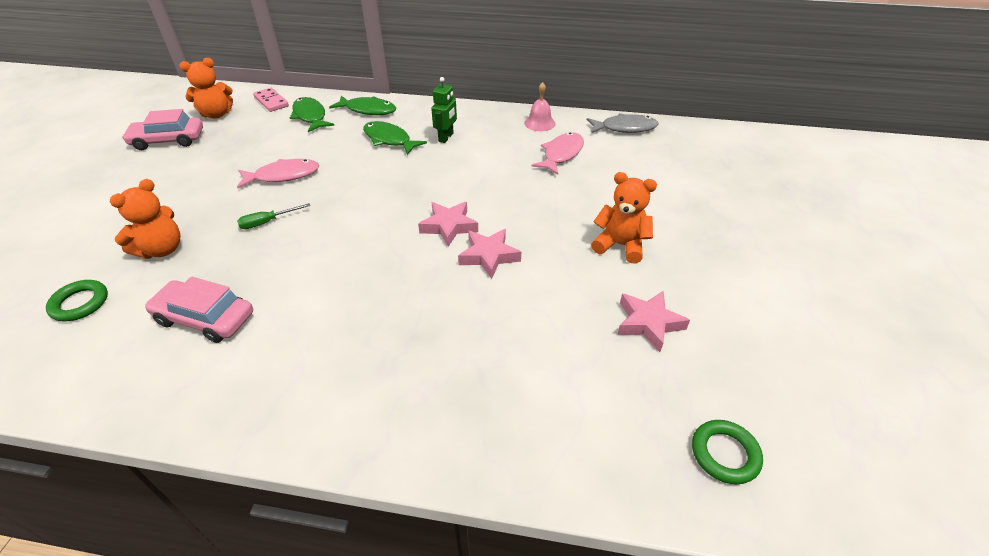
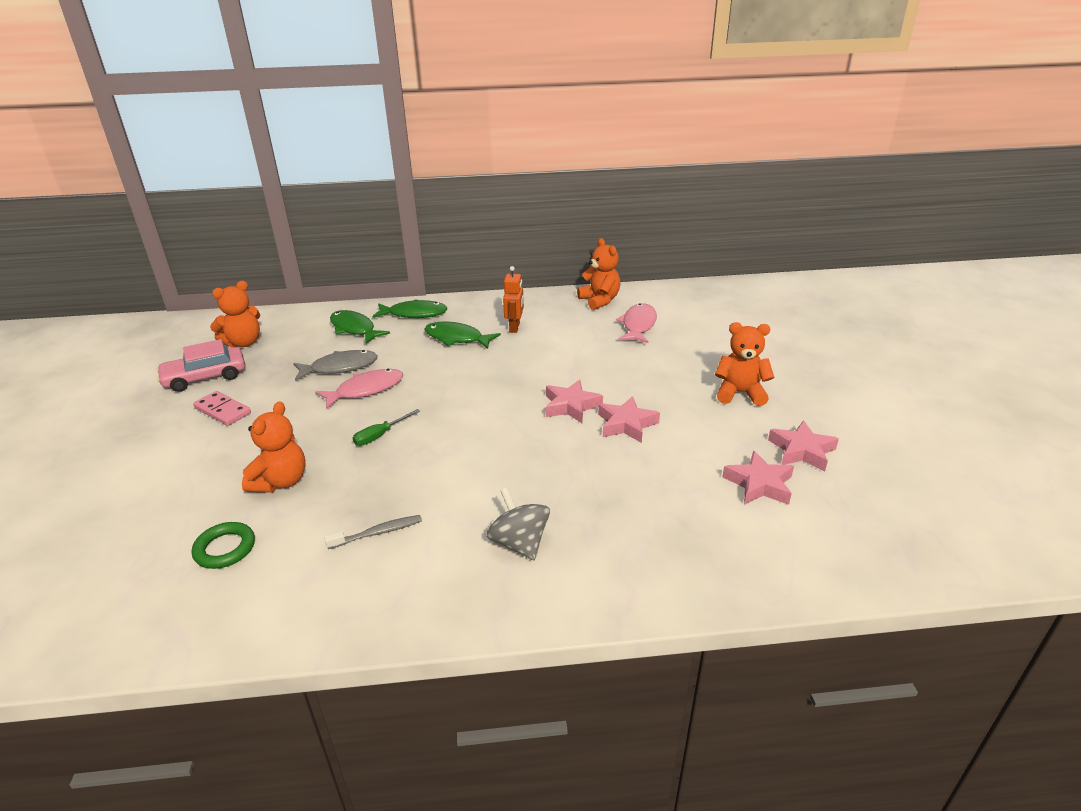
camera: 15 degrees left, 10 degrees down
(205, 318) = (378, 533): pink car -> grey toothbrush
(271, 102) = (299, 321): pink domino -> pink domino (222, 411)
(316, 359) = (519, 543): none -> grey spinning top
(446, 137) = (515, 327): green robot -> orange robot
(539, 123) = (599, 300): pink bell -> orange teddy bear
(582, 351) = (759, 484): none -> pink star
(625, 128) = (683, 293): grey fish -> grey fish (340, 367)
(724, 454) = (919, 534): green ring -> none

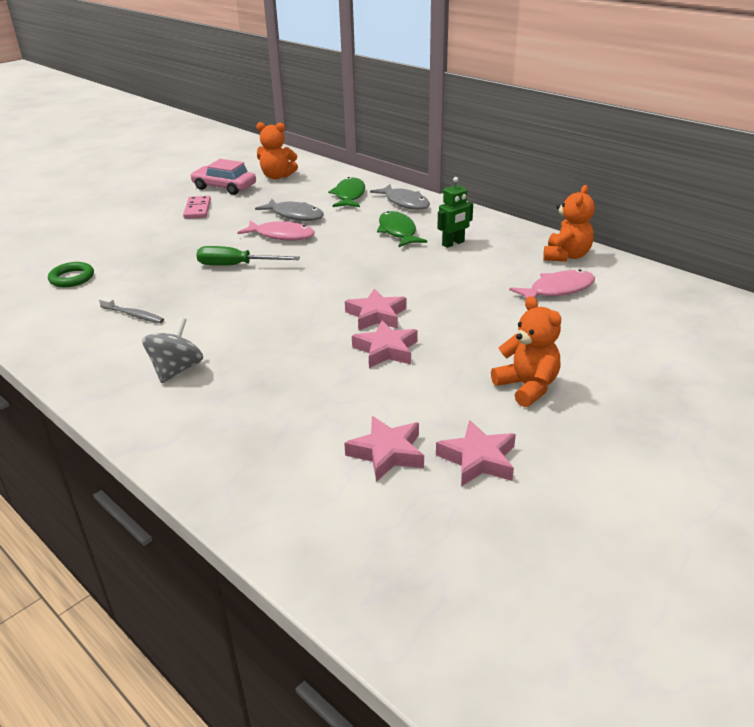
camera: 50 degrees right, 0 degrees up
(281, 481) = (149, 261): orange teddy bear -> none
(380, 435) = (236, 265): green screwdriver -> green screwdriver, size x1.55
(414, 314) = (404, 202): green fish -> grey fish
(515, 327) = (453, 243): orange robot -> green robot

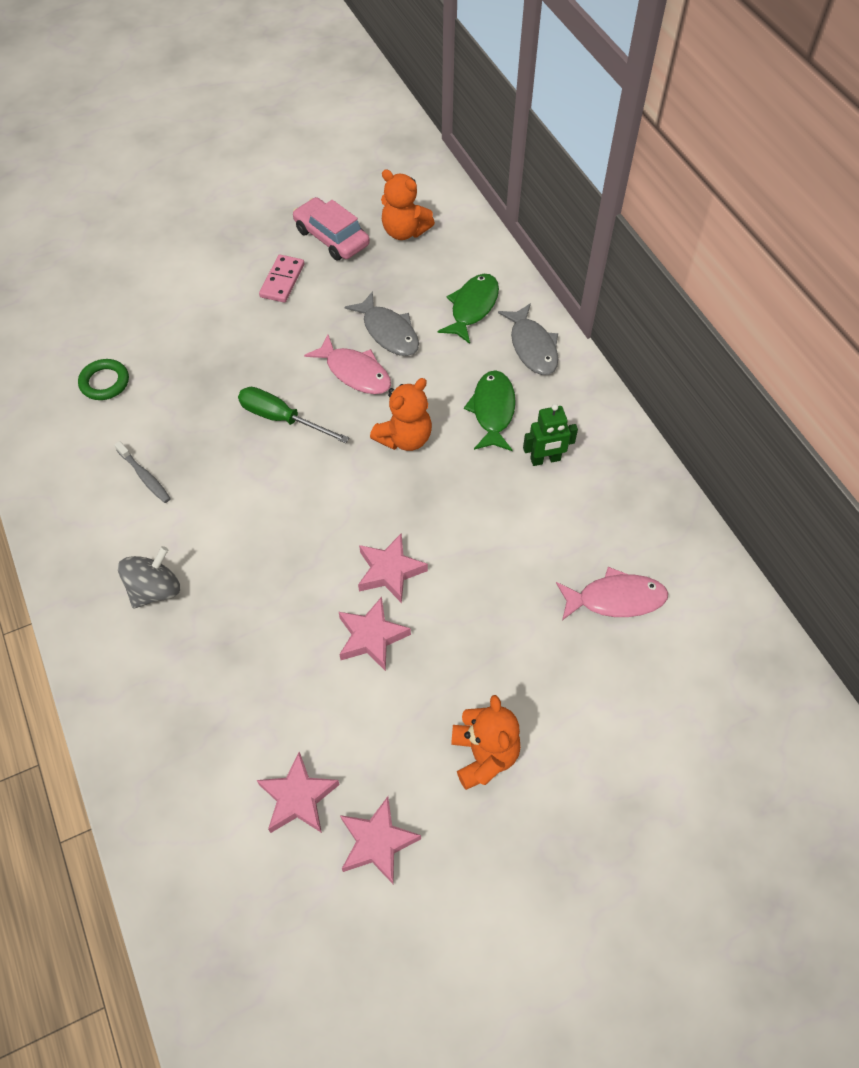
camera: 20 degrees right, 25 degrees up
(566, 256) = (666, 534): orange teddy bear -> orange teddy bear (405, 438)

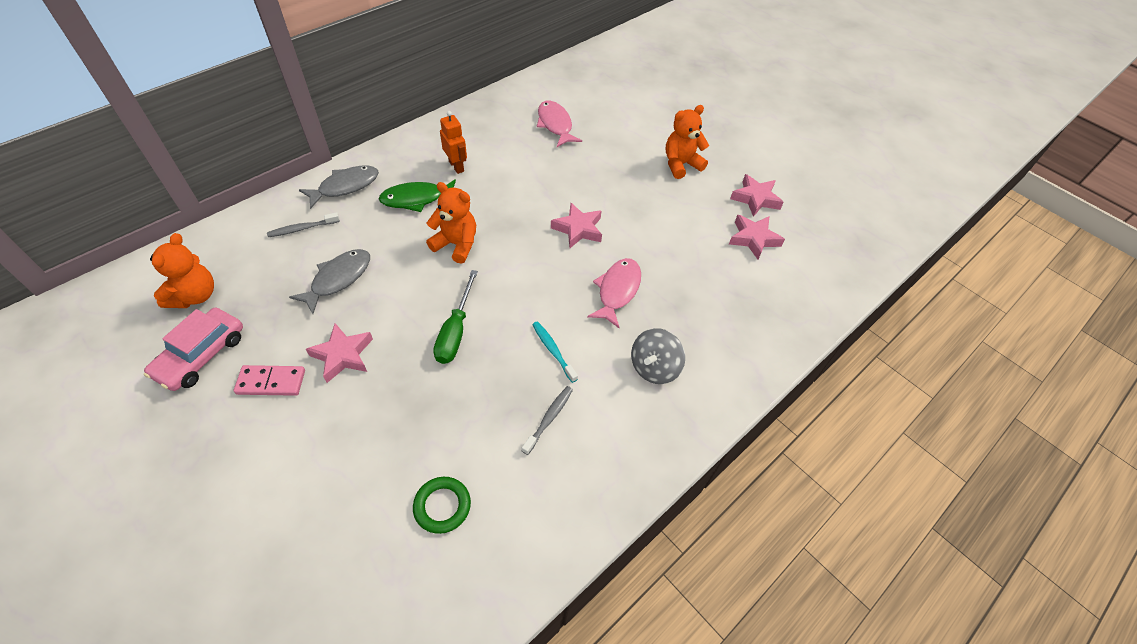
camera: 110 degrees left, 5 degrees down
(155, 590) = (654, 367): grey spinning top -> grey spinning top turned 75 degrees counterclockwise
(220, 499) = (553, 350): none -> turquoise toothbrush
(355, 372) = (391, 292): pink fish -> pink fish (617, 291)
(372, 637) = (632, 228): pink star -> pink star (343, 355)
(472, 307) = (302, 228): green fish -> grey toothbrush
(545, 460) = (456, 166): green robot -> orange robot

